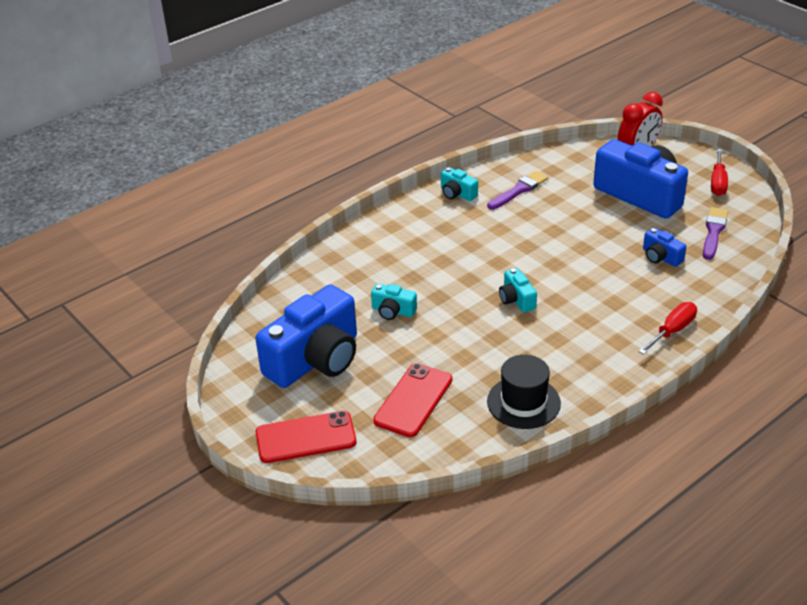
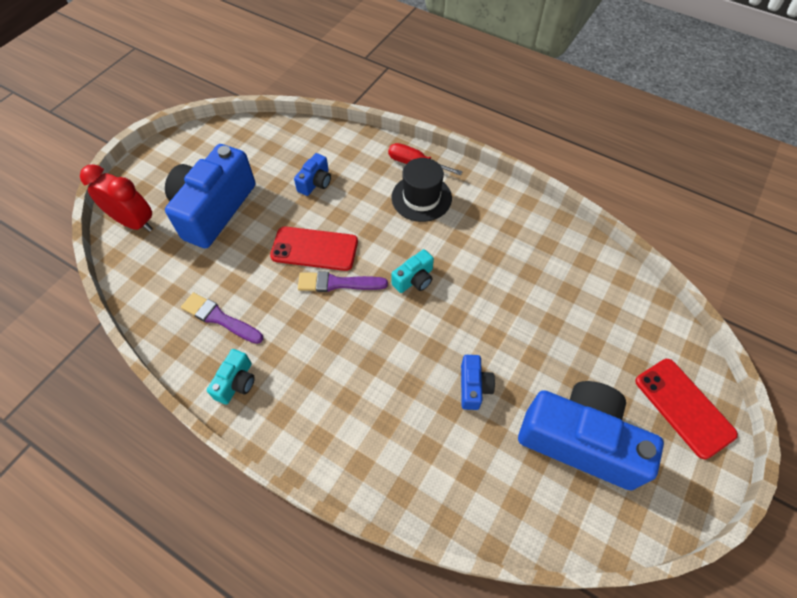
camera: 110 degrees left, 20 degrees up
(393, 311) = (473, 387): turquoise camera -> blue camera
(413, 400) = (588, 329): red phone -> red phone (314, 249)
(523, 402) = (547, 246): black hat -> black hat (421, 198)
(713, 232) = (267, 151): purple brush -> purple brush (338, 283)
(718, 183) = (185, 155): red screwdriver -> none

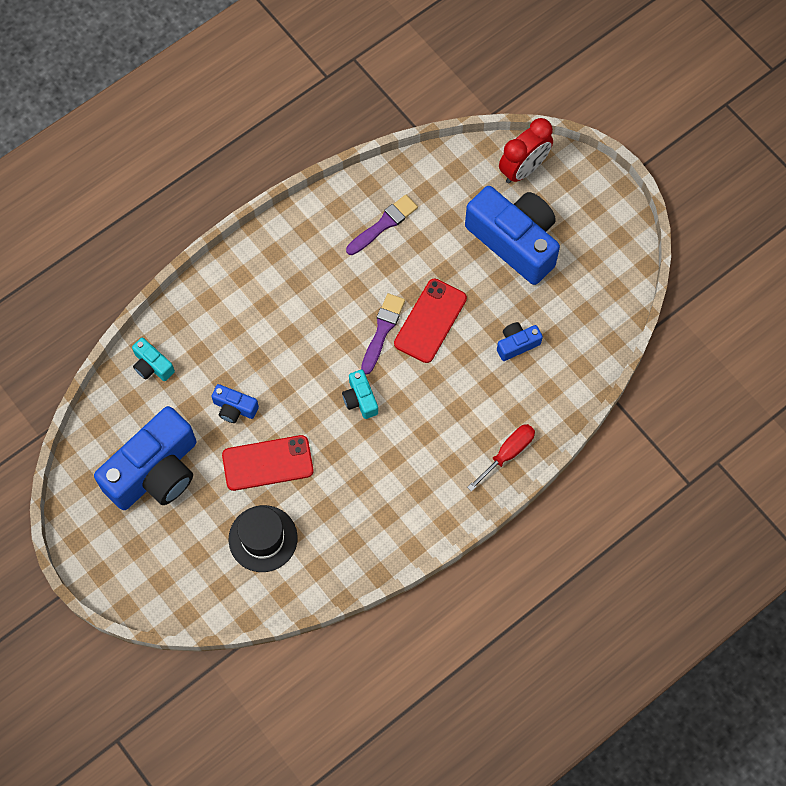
camera: 110 degrees right, 10 degrees up
(236, 382) = (315, 226): turquoise camera -> turquoise camera (152, 366)
(315, 182) = (517, 344): blue camera -> blue camera turned 105 degrees clockwise
(421, 198) = (457, 442): black hat -> black hat (263, 538)
(684, 407) = (144, 573): red phone -> red phone (267, 463)

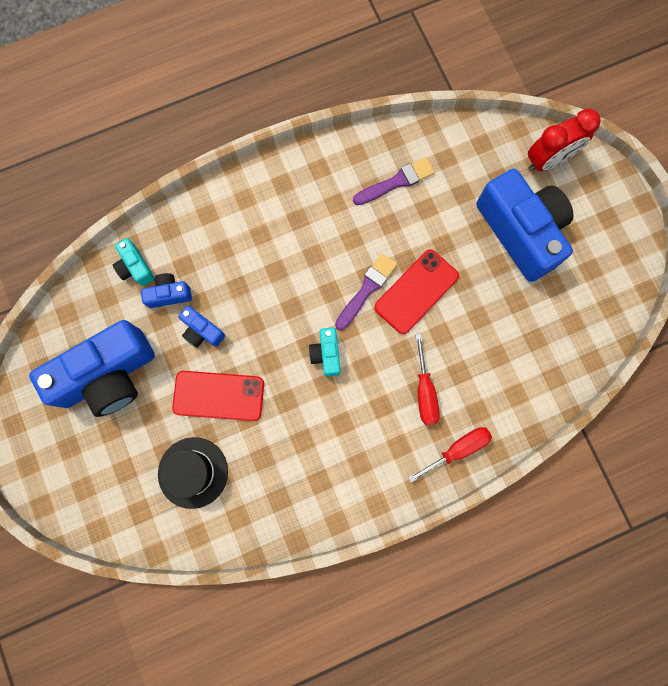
camera: 15 degrees right, 10 degrees up
(463, 409) = (424, 391): none -> red screwdriver
(517, 344) = (496, 338): blue camera -> blue camera (169, 294)

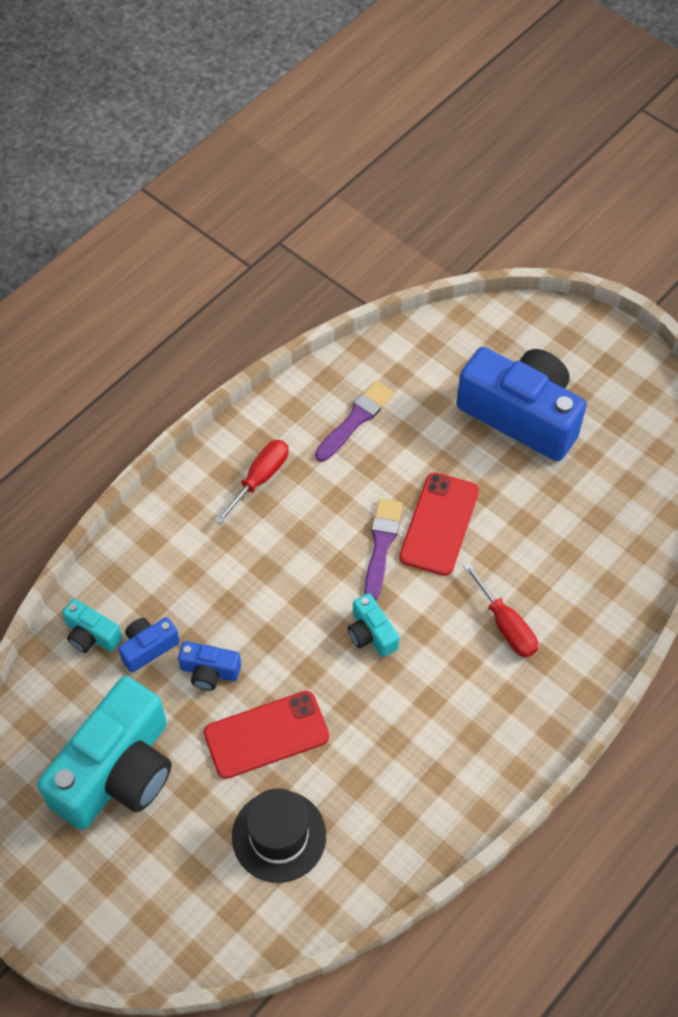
camera: 25 degrees left, 20 degrees down
(108, 375) = (117, 771): blue camera -> turquoise camera
(457, 449) = (576, 671): red screwdriver -> red screwdriver (260, 478)
(548, 160) = (511, 333): red clock -> none

